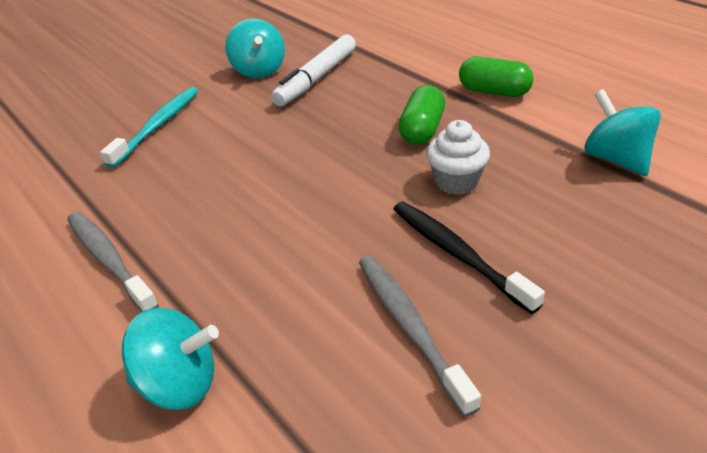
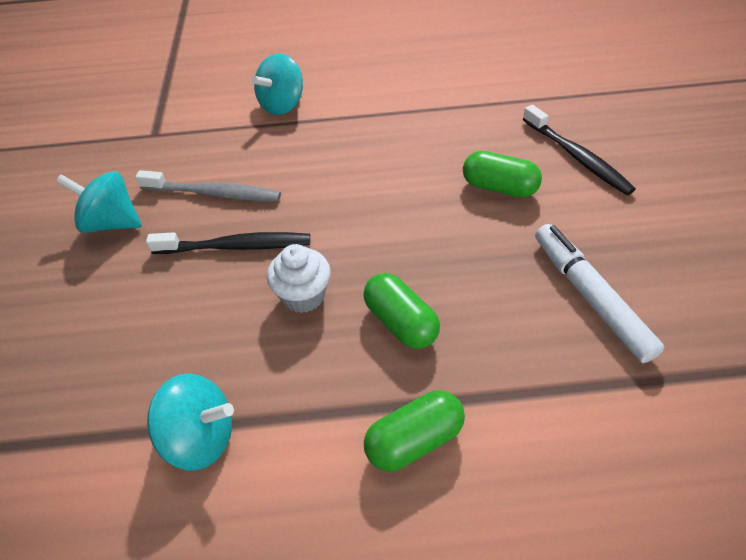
camera: 125 degrees right, 10 degrees up
(109, 260) = (409, 101): grey toothbrush -> none
(158, 126) = (577, 157): turquoise toothbrush -> black toothbrush
(230, 146) = (499, 188): none -> green capsule
(259, 70) = (652, 259): turquoise spinning top -> turquoise spinning top (112, 223)

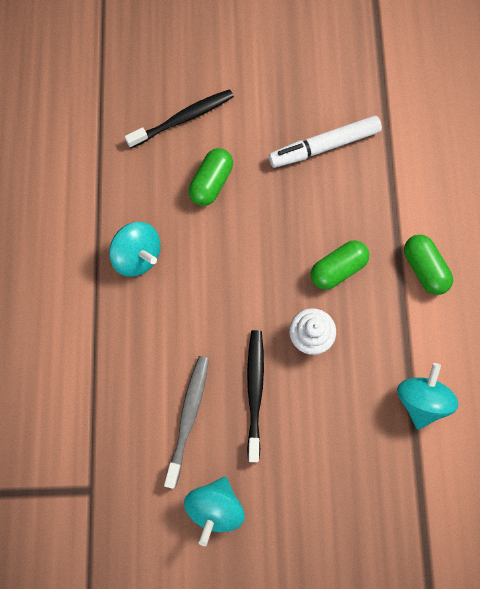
camera: 90 degrees left, 25 degrees up
(282, 105) = (65, 360): turquoise spinning top -> turquoise spinning top (138, 256)

